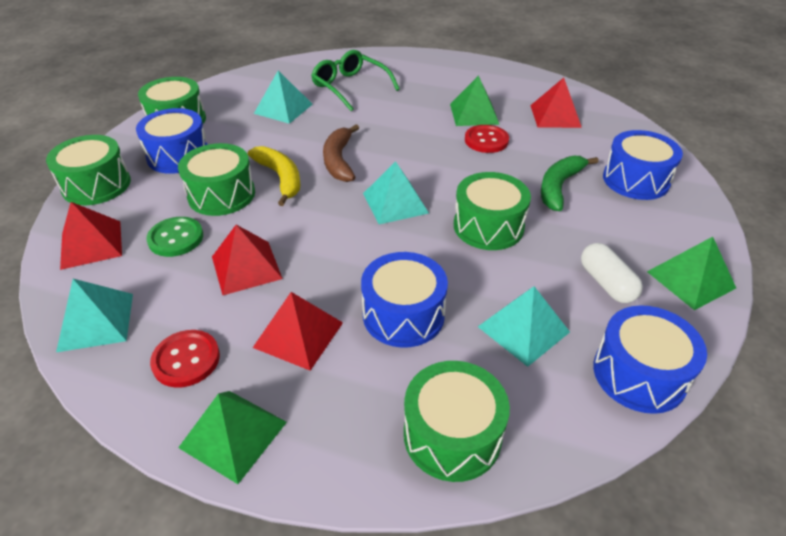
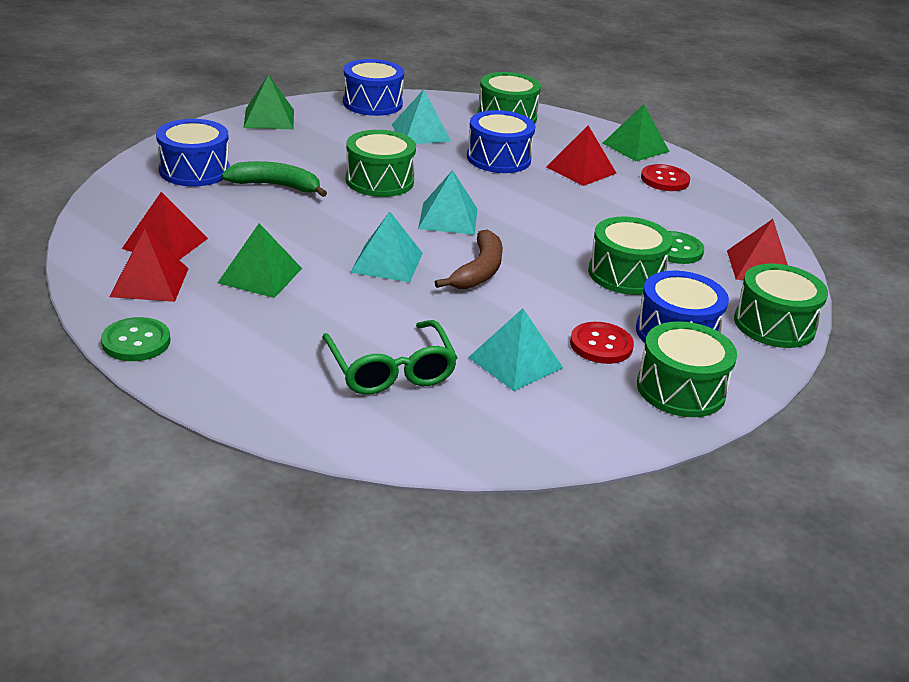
camera: 160 degrees left, 10 degrees down
(96, 322) = (737, 214): turquoise pyramid -> turquoise pyramid (387, 262)
(246, 267) = (611, 213): red pyramid -> red pyramid (150, 282)
(280, 178) = (555, 272): yellow banana -> none
(486, 66) = (136, 342): none -> green button
(486, 140) = (288, 242): red button -> red button (601, 345)
(559, 187) = (275, 186): green banana -> green banana turned 135 degrees counterclockwise
(606, 283) = (332, 132): white capsule -> none

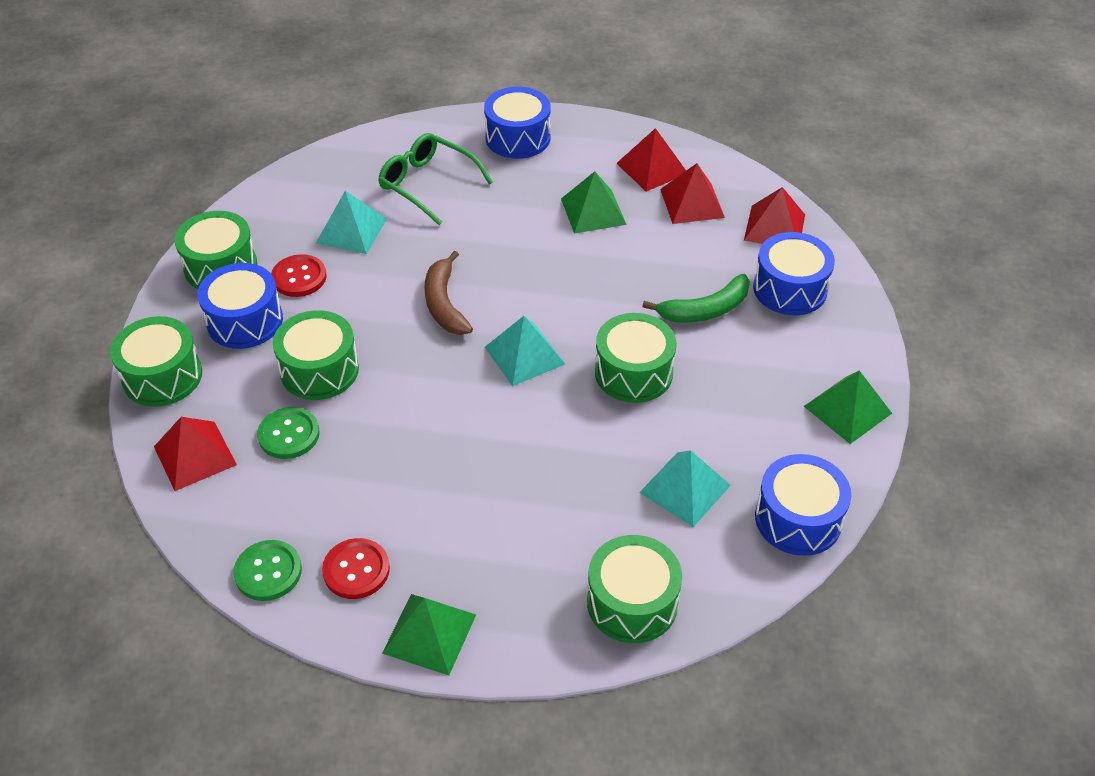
camera: 150 degrees right, 15 degrees up
(136, 342) = (596, 127): green button -> green button (268, 572)
(387, 262) = (522, 273): turquoise pyramid -> none
(498, 158) = (562, 490): blue drum -> blue drum (518, 138)
(581, 170) = (461, 527): red pyramid -> red pyramid (774, 227)

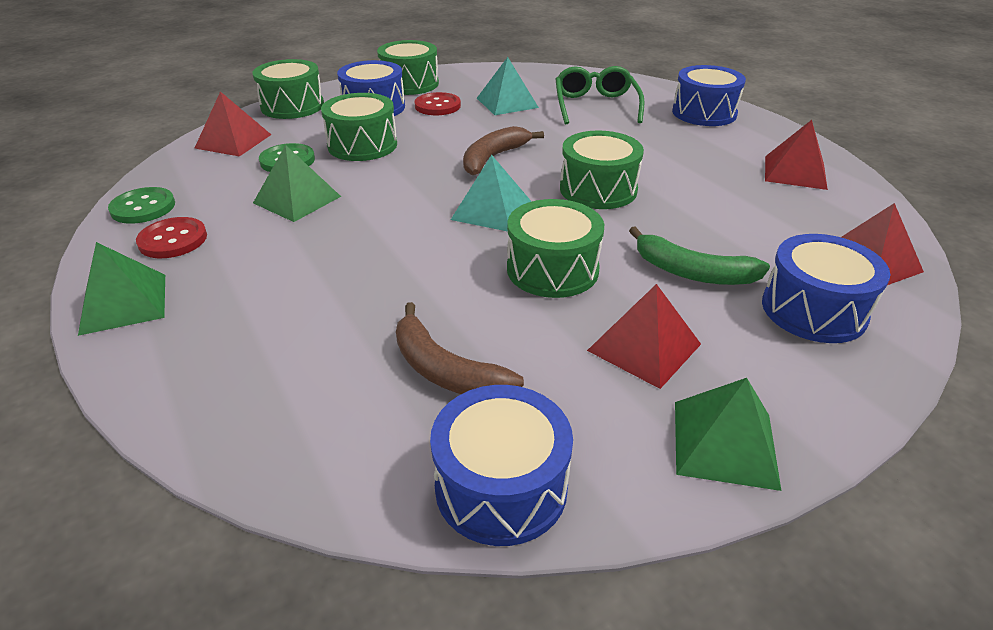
camera: 50 degrees right, 10 degrees down
(593, 211) = (696, 170): green pyramid -> green pyramid (297, 199)
(632, 602) = (251, 408): green drum -> green drum (598, 189)
(684, 489) = (445, 370): turquoise pyramid -> brown banana
(692, 203) = (800, 206): red pyramid -> red pyramid (644, 347)

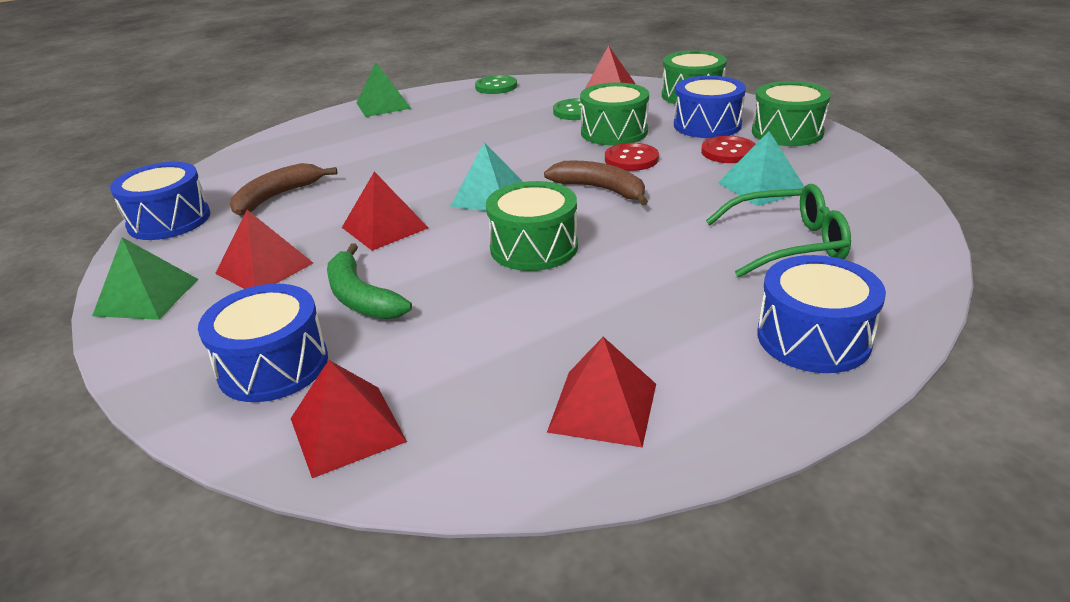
camera: 90 degrees right, 5 degrees down
(173, 240) = (452, 102): red button -> red button (631, 159)
(297, 199) = (508, 125): green pyramid -> none
(552, 269) = (384, 227): green drum -> red pyramid
(692, 272) = (361, 297): green banana -> green banana turned 60 degrees counterclockwise

